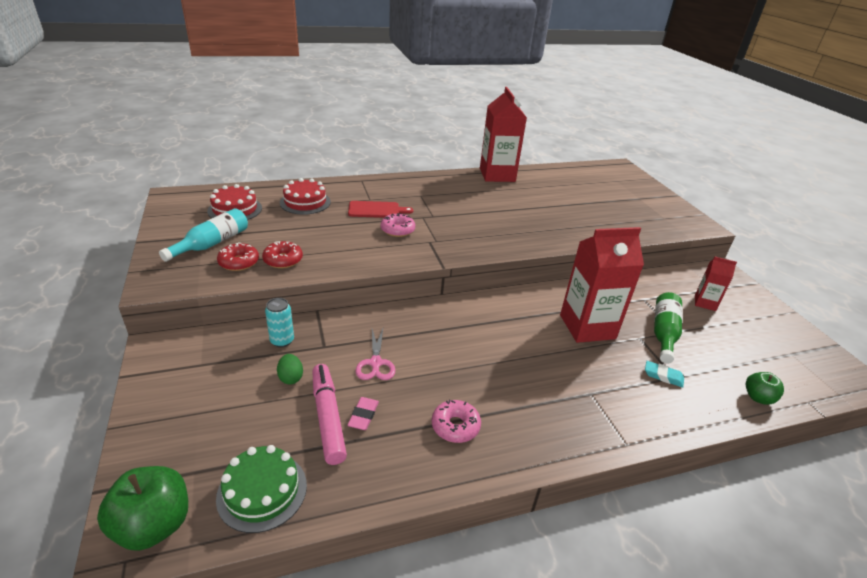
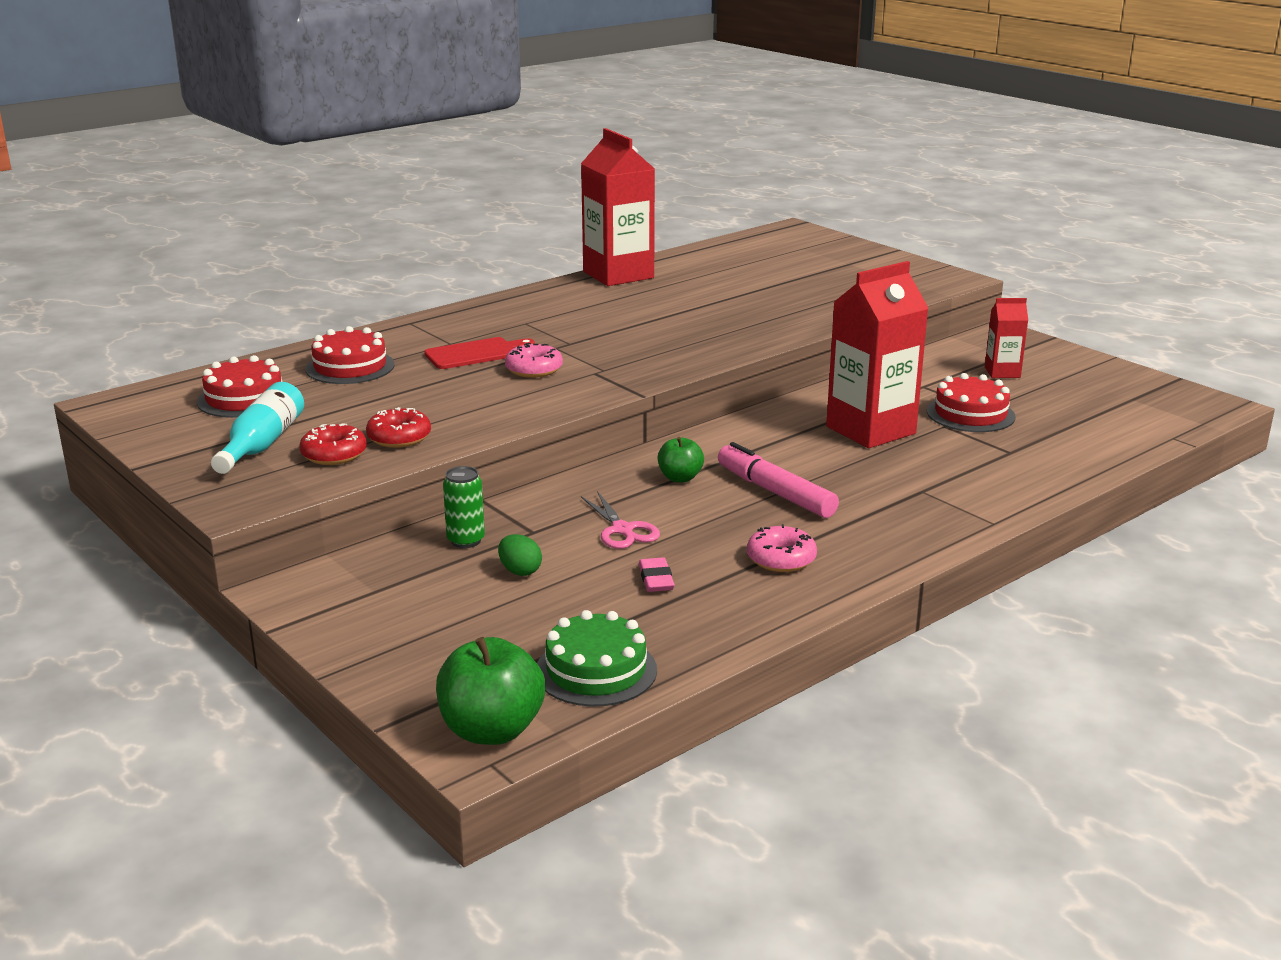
camera: 20 degrees left, 10 degrees down
(282, 341) = (466, 541): turquoise can -> green can
(328, 417) = (611, 592): pink marker -> pink marker (775, 492)
(663, 376) = (996, 454): turquoise eraser -> none
(664, 333) = (970, 414): green bottle -> red cake
(758, 397) = (1115, 447): green apple -> green apple (680, 478)

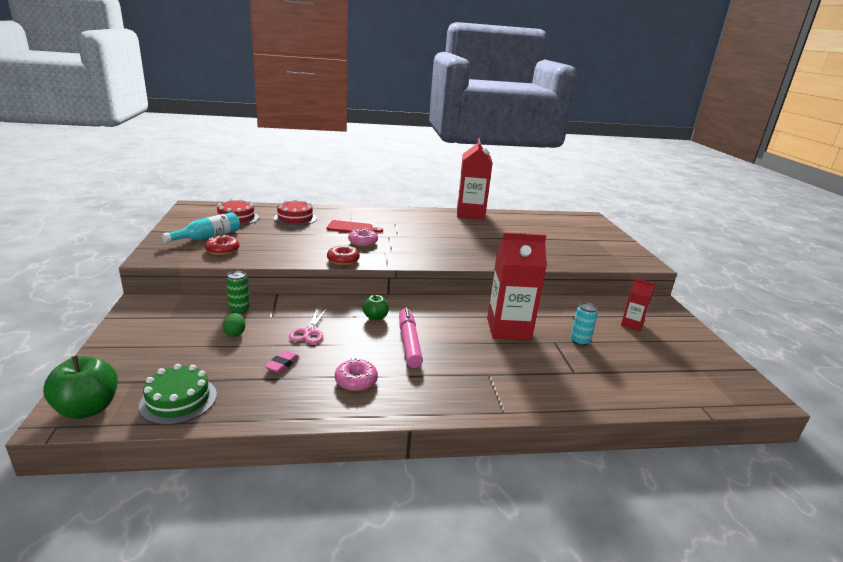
camera: 30 degrees right, 0 degrees up
(399, 438) = (258, 252): red donut -> red donut (343, 260)
(970, 414) = (579, 341): red cake -> turquoise can

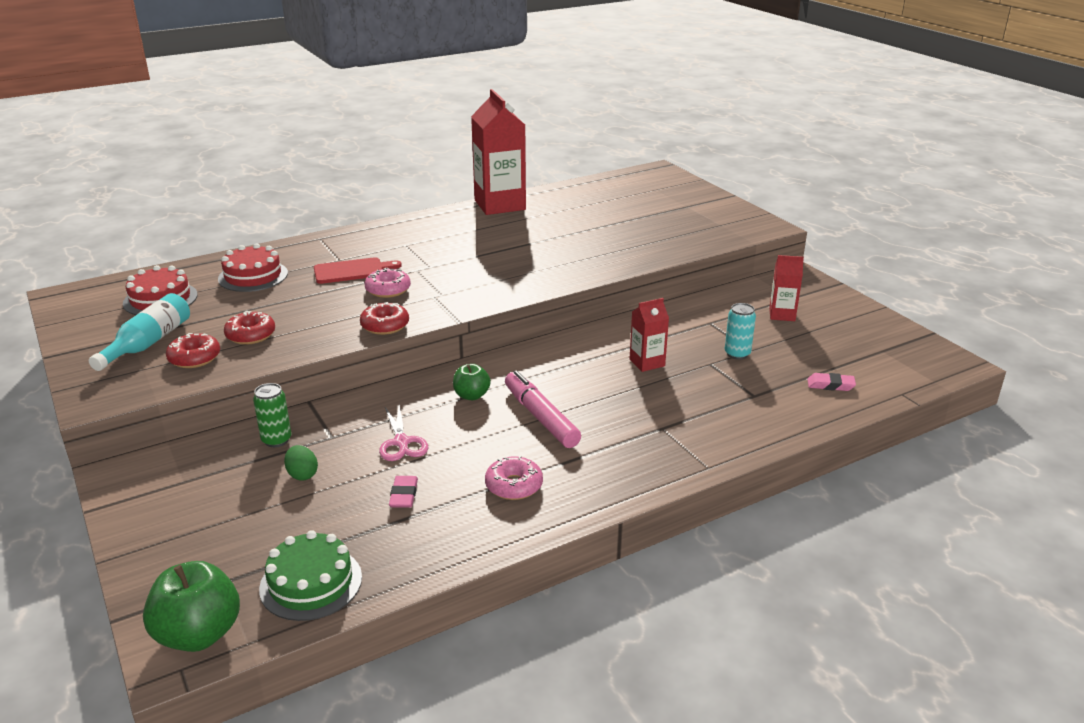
camera: 20 degrees left, 5 degrees up
(264, 246) = (251, 335): none -> red donut
(508, 329) = (647, 362): red carton -> red carton, size x0.50
(642, 382) = (830, 385): none -> pink eraser

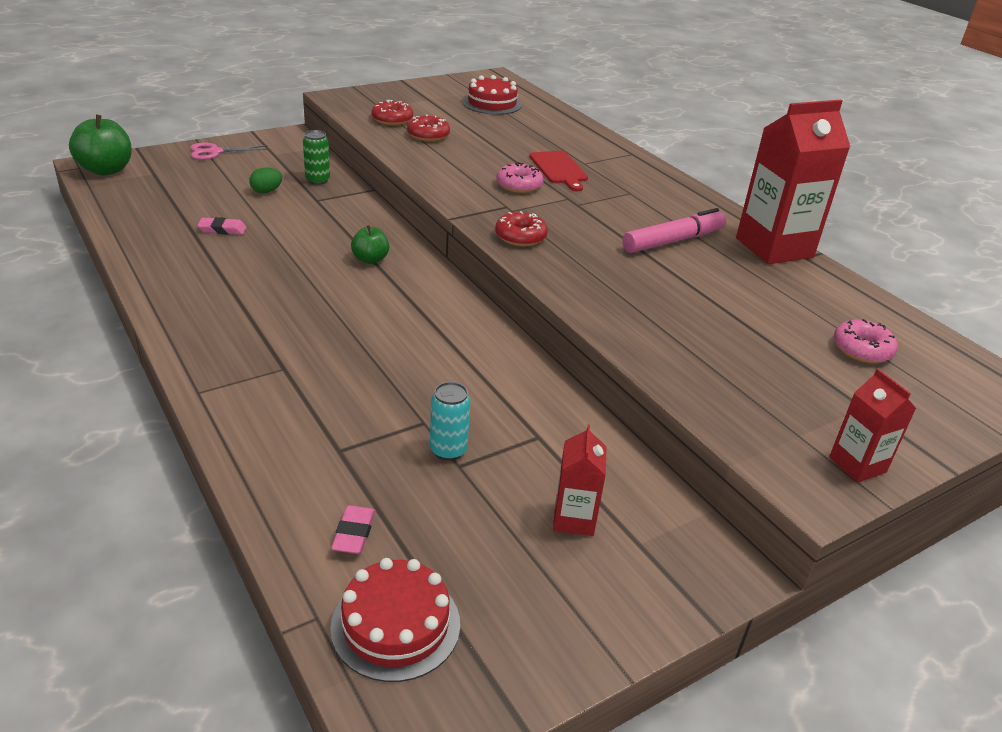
camera: 85 degrees right, 5 degrees up
(148, 343) = (418, 105): turquoise bottle -> none
(253, 276) = (540, 131): red cake -> red cake (395, 625)
(311, 583) = (134, 199): green cake -> none
(385, 325) = (443, 185): red donut -> red donut (520, 237)
(401, 442) = (299, 228): pink scissors -> pink scissors (215, 152)
(514, 485) = (214, 277): pink donut -> pink donut (862, 349)
(541, 417) = (323, 295): pink marker -> pink marker (673, 241)
(647, 362) = (428, 370): red carton -> red carton (857, 465)

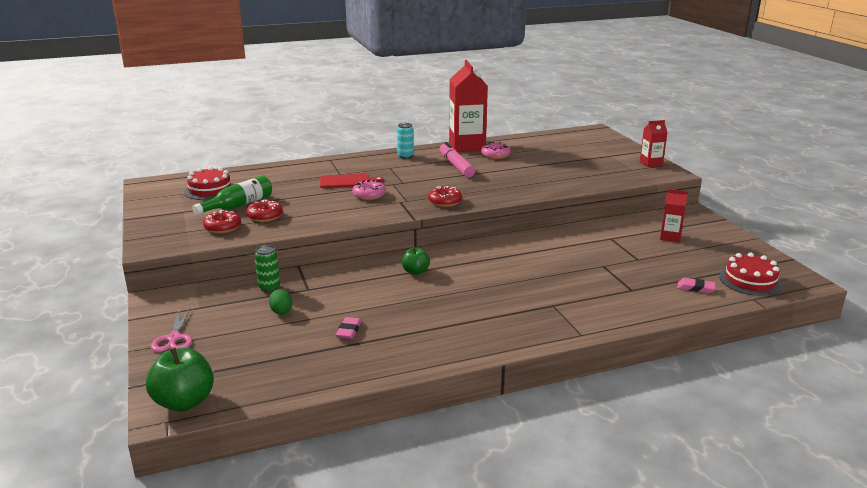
camera: 75 degrees left, 10 degrees down
(448, 450) = (626, 261): turquoise can -> turquoise can (405, 156)
(454, 120) = (238, 205): none -> green bottle
(862, 349) = (565, 147): pink donut -> pink donut (495, 155)

